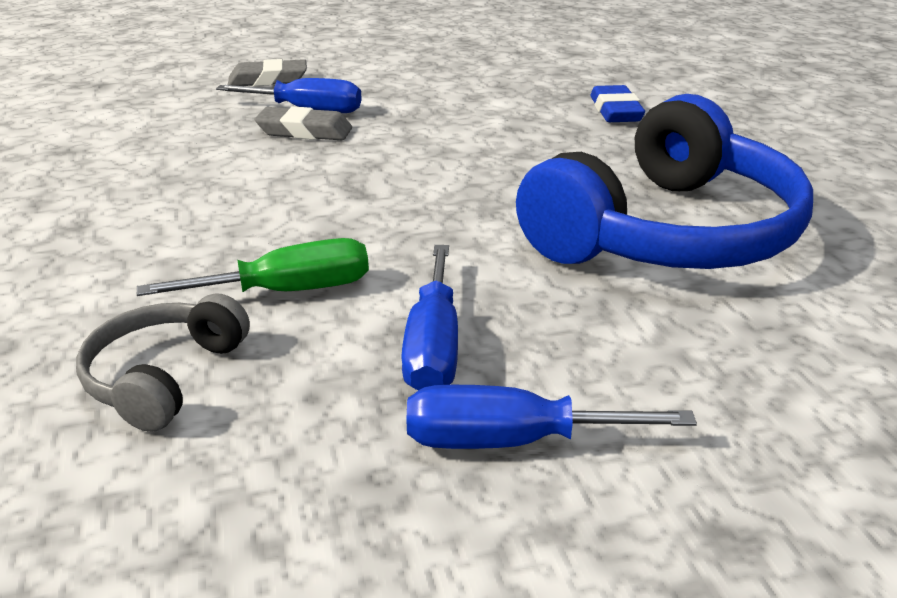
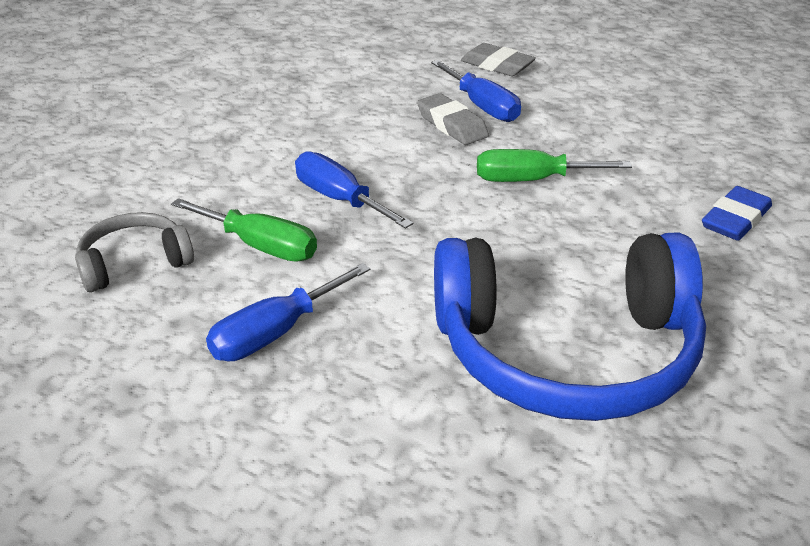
camera: 45 degrees right, 5 degrees up
(441, 142) = (532, 180): none -> green screwdriver
(511, 441) = (218, 419): blue screwdriver -> blue screwdriver (339, 199)

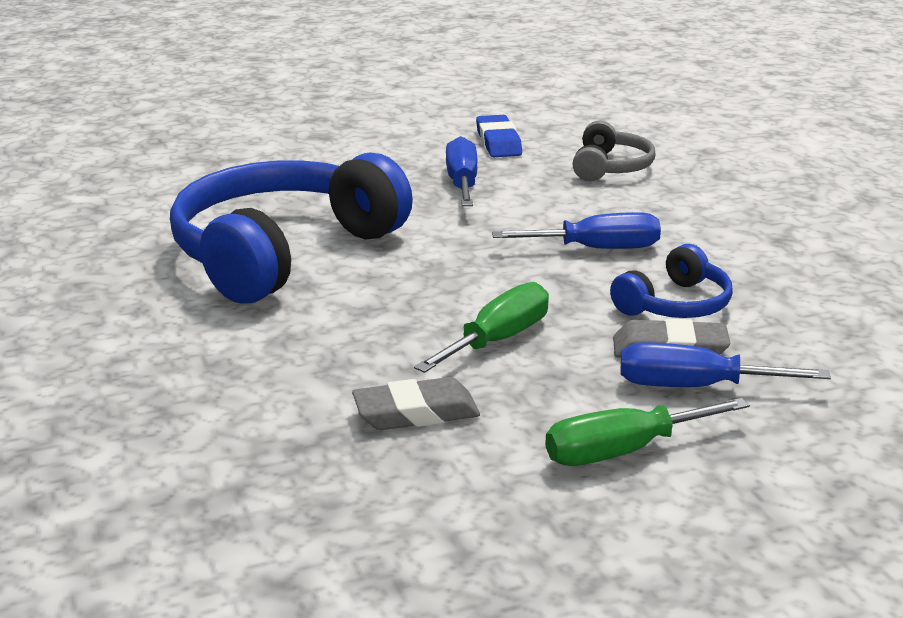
camera: 130 degrees right, 10 degrees down
(260, 246) = (571, 205): green screwdriver -> green screwdriver (623, 451)
(390, 141) = (674, 304): none -> blue headphones
(497, 65) = (811, 454): grey eraser -> grey eraser (416, 413)
(735, 220) = (268, 405): blue eraser -> blue eraser (498, 142)

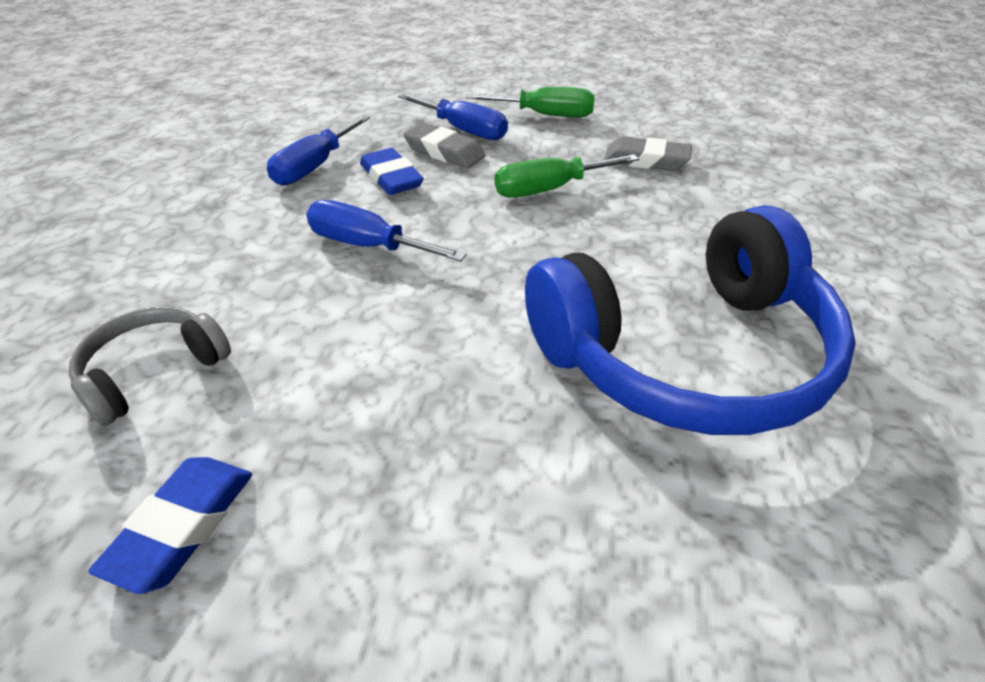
camera: 150 degrees left, 15 degrees up
(462, 183) = (368, 416): blue screwdriver -> blue screwdriver (315, 167)
(674, 304) = (391, 178): blue headphones -> blue eraser

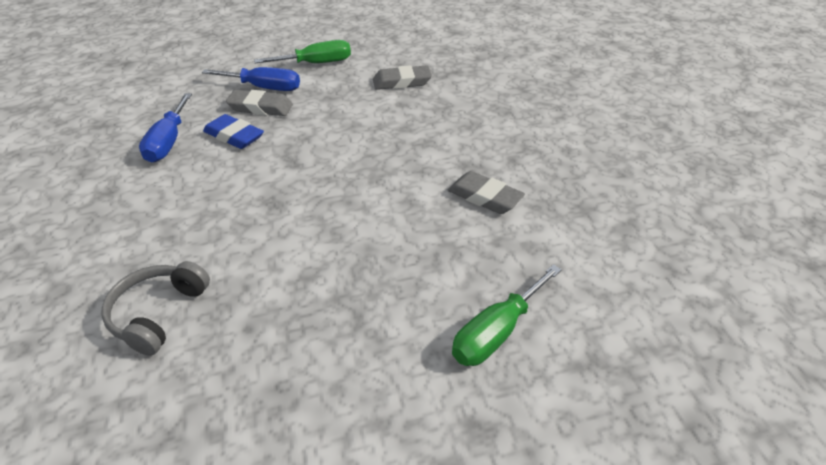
camera: 25 degrees left, 0 degrees up
(182, 526) = (252, 387): blue eraser -> none
(368, 246) = (250, 188): blue screwdriver -> none
(549, 189) = (350, 117): green screwdriver -> green screwdriver (496, 332)
(686, 354) = (484, 197): blue headphones -> grey eraser

